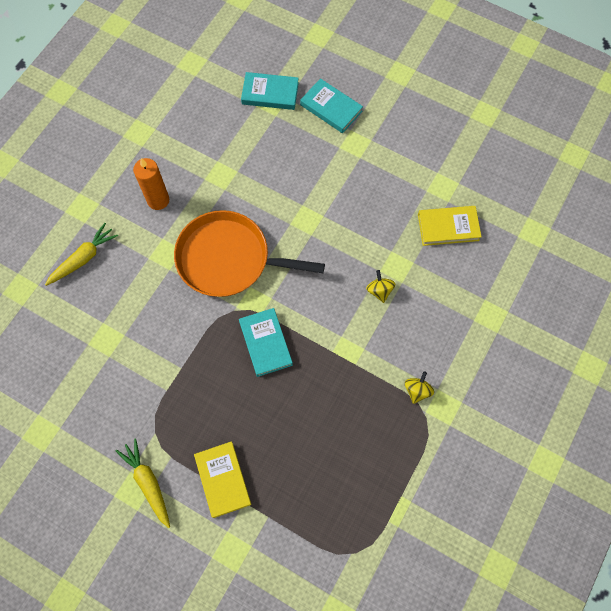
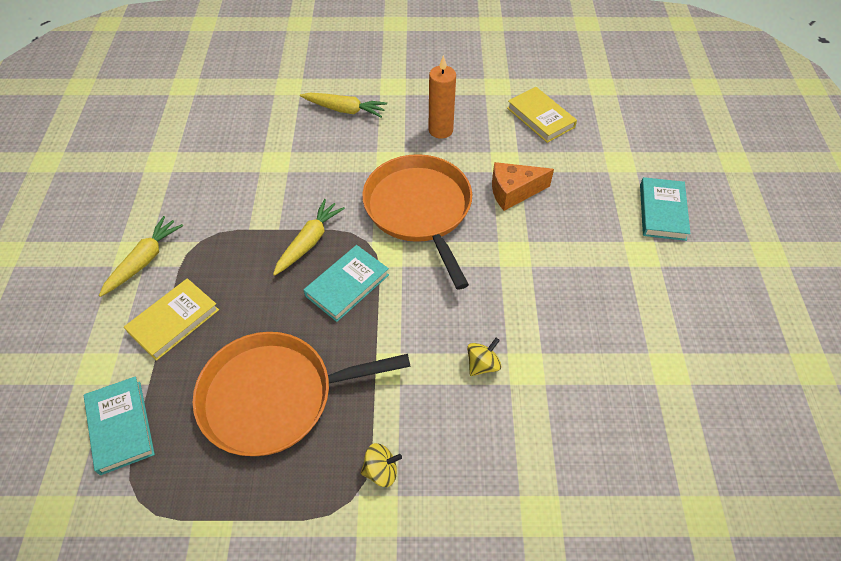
camera: 60 degrees right, 15 degrees down
(208, 351) = (309, 241): none -> yellow carrot
(253, 187) = (513, 192): none -> orange cheese
(270, 93) = (628, 155): turquoise book -> turquoise book (120, 427)
(328, 433) = (274, 397): none -> orange pan
(448, 227) = (621, 400): yellow book -> yellow book (540, 117)

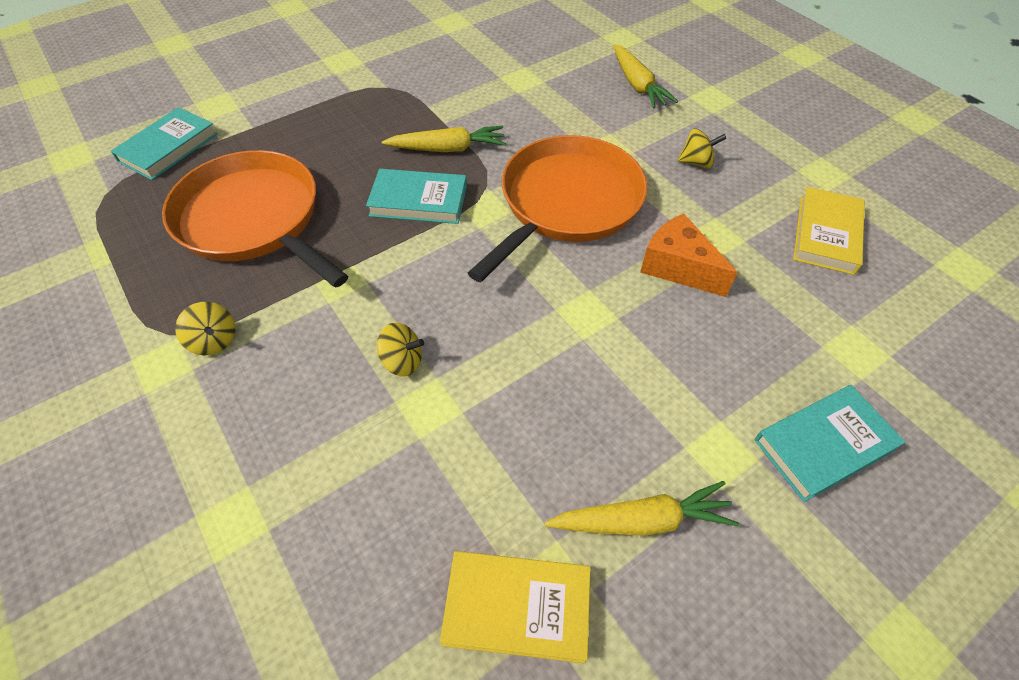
camera: 55 degrees right, 0 degrees up
(144, 260) = (340, 70): yellow carrot -> yellow carrot (642, 520)
(174, 321) = (291, 118): yellow book -> yellow book (517, 607)
(440, 130) = (696, 162): orange candle -> yellow spinning top

